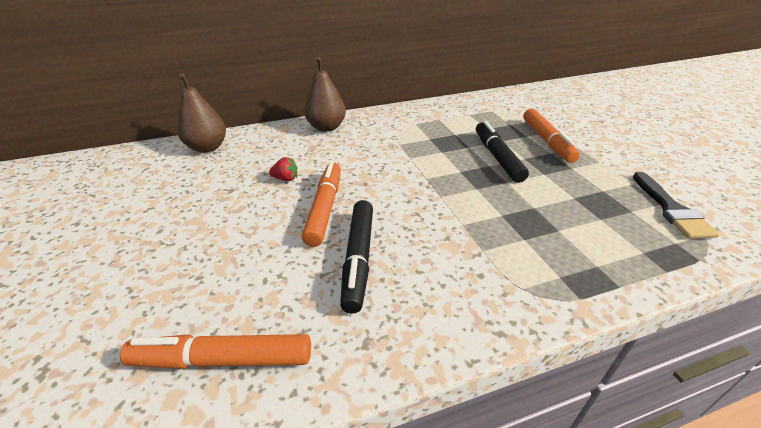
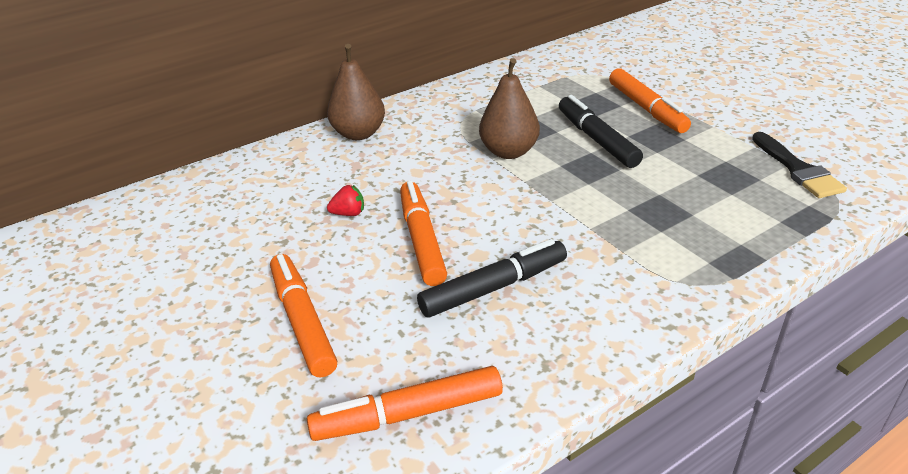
camera: 15 degrees left, 0 degrees up
(200, 253) = (303, 321): none -> orange marker
(207, 147) = (207, 190): brown pear -> brown pear (509, 152)
(358, 258) = (494, 288): black marker -> black marker turned 105 degrees counterclockwise

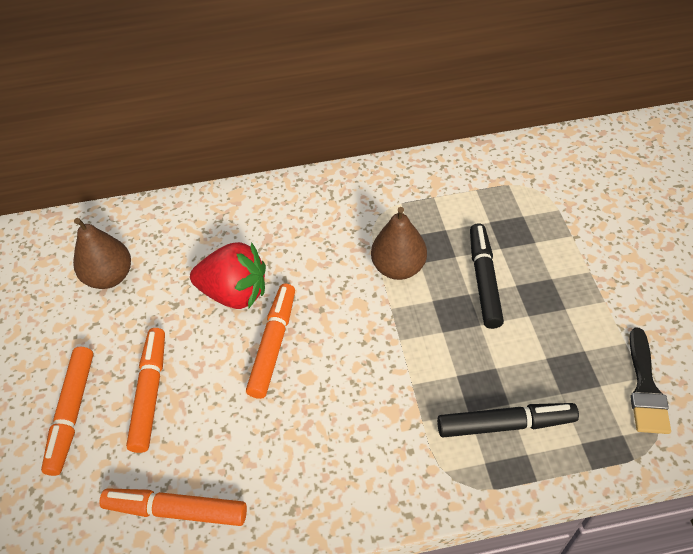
camera: 25 degrees right, 15 degrees up
(348, 213) = (235, 293): red strawberry -> red strawberry, size x2.42
(359, 134) = (288, 200): brown pear -> brown pear (110, 277)
(494, 288) = (299, 417): black marker -> black marker (505, 424)
(646, 109) = (556, 255): orange marker -> orange marker (72, 413)

